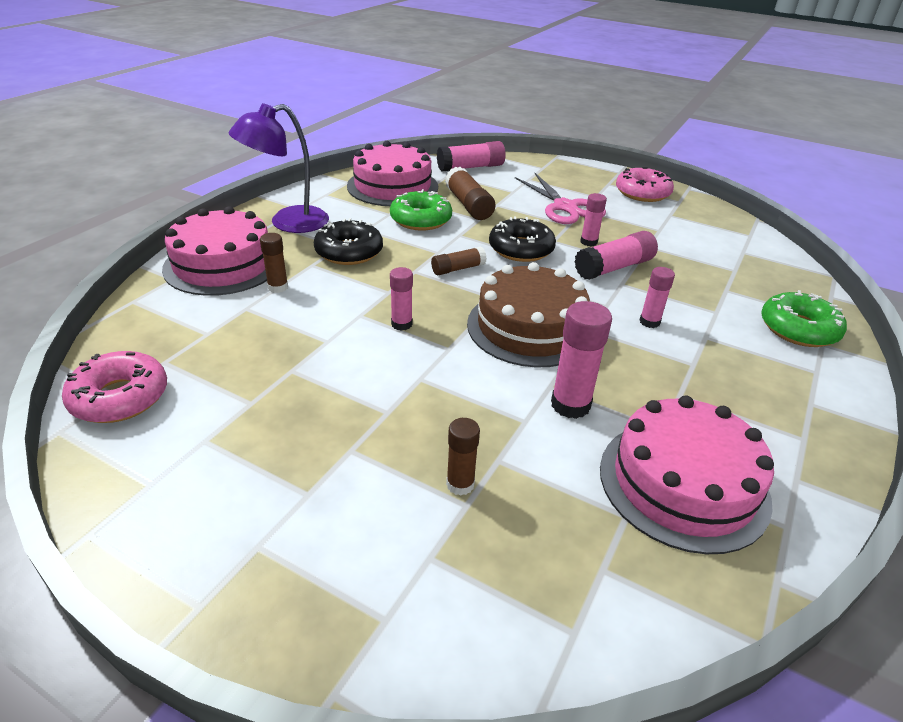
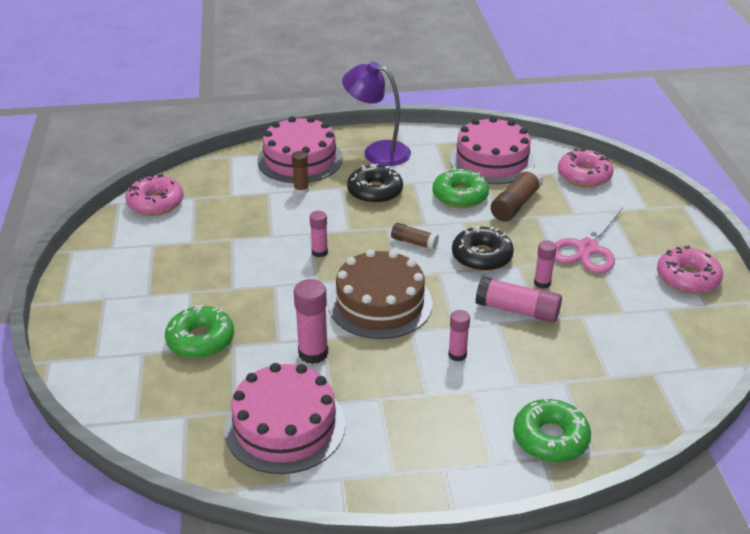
camera: 55 degrees right, 0 degrees up
(460, 484) = (201, 340): brown glue stick -> green donut
(470, 167) = (584, 175): pink glue stick -> pink donut

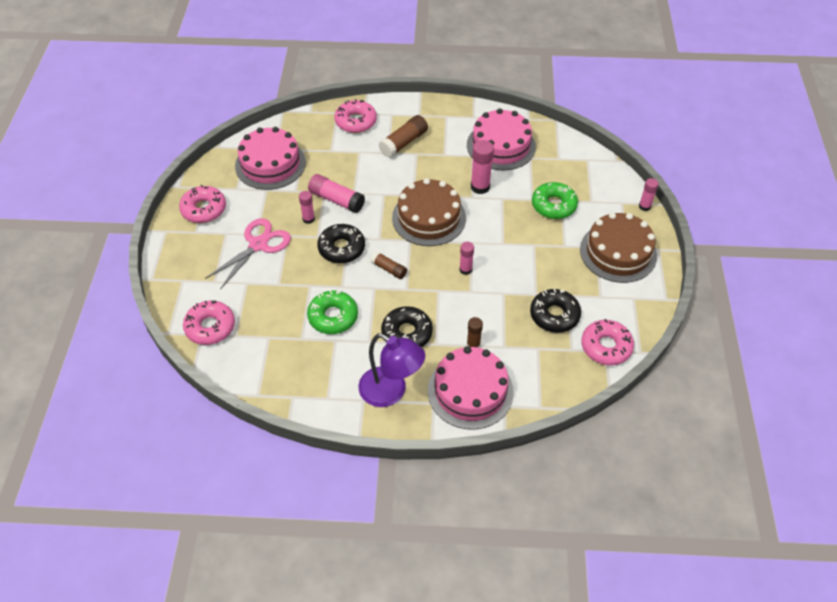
camera: 170 degrees left, 15 degrees up
(118, 292) = (618, 252): none -> brown cake
(210, 222) = (554, 315): none -> black donut
(457, 355) = (389, 174): pink glue stick -> pink glue stick (644, 206)
(492, 160) = (284, 361): pink cake -> pink cake (270, 164)
(515, 204) = (289, 300): brown glue stick -> brown glue stick (403, 143)
(550, 438) = (356, 121): green donut -> pink donut

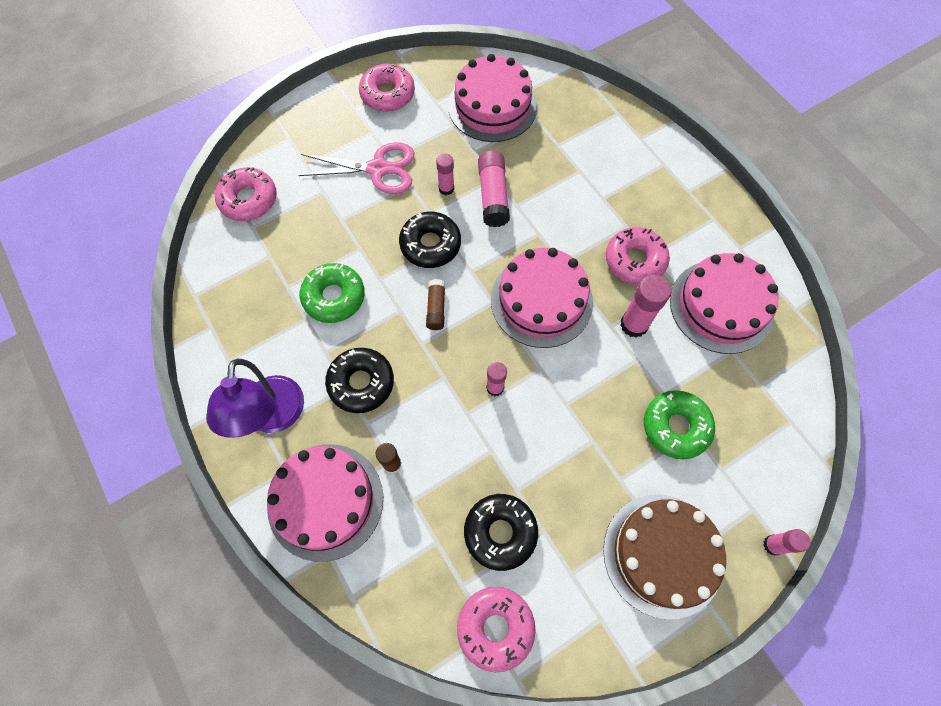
camera: 55 degrees right, 15 degrees up
(356, 121) = (621, 138): pink donut -> pink donut (635, 260)
(403, 143) = (631, 204): brown glue stick -> none
(429, 218) = (541, 300): brown cake -> pink cake

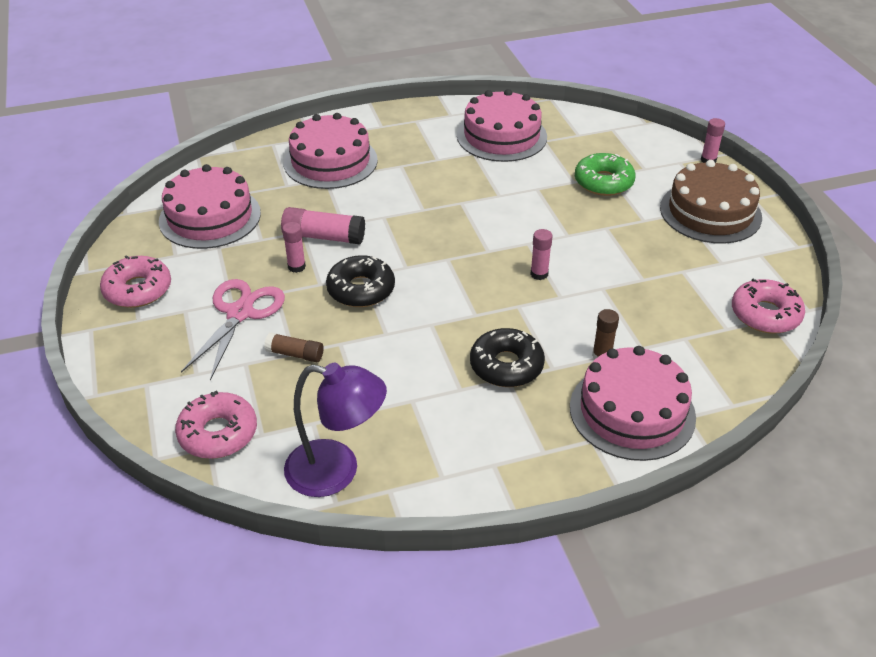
camera: 75 degrees left, 25 degrees down
(273, 417) = (527, 443): purple lamp -> purple lamp (337, 471)
(334, 297) = (393, 373): green donut -> none
(436, 308) = (439, 298): brown glue stick -> brown glue stick (295, 354)
(500, 532) = (681, 296): black donut -> none
(541, 300) = (457, 229): pink cake -> pink cake (330, 161)
(634, 324) = (502, 183): pink glue stick -> none
(635, 260) = (439, 169): pink donut -> none

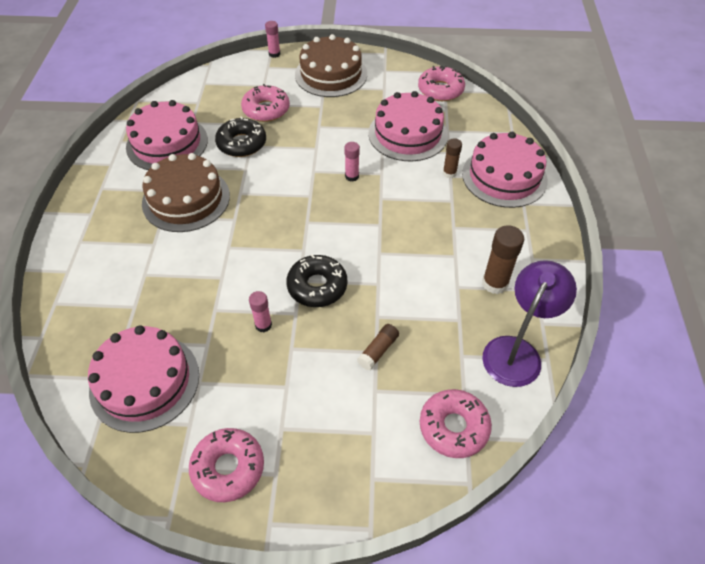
camera: 70 degrees left, 10 degrees up
(240, 313) = (306, 382): pink scissors -> none
(324, 237) = (232, 295): pink glue stick -> none
(330, 161) = (120, 264): pink cake -> pink cake (408, 134)
(431, 172) = (186, 199): none -> brown cake
(433, 433) = (495, 283): none -> brown glue stick
(506, 366) = (441, 223): black donut -> black donut (241, 143)
(603, 182) = (266, 110): green donut -> pink donut

